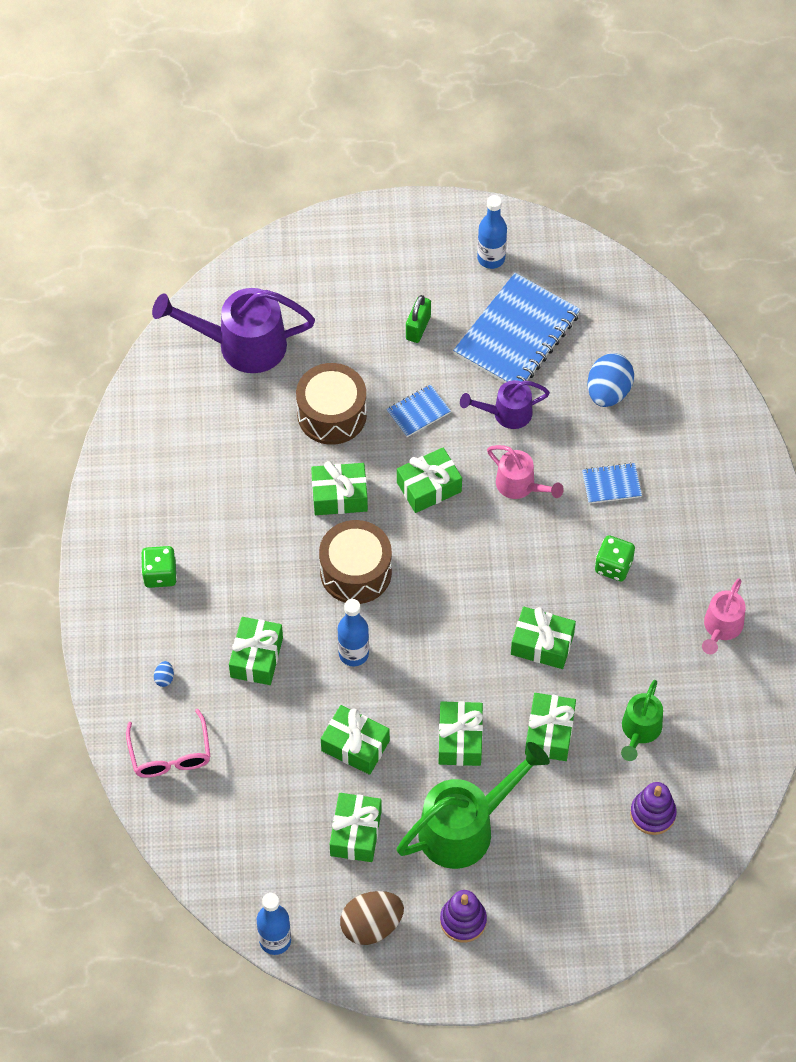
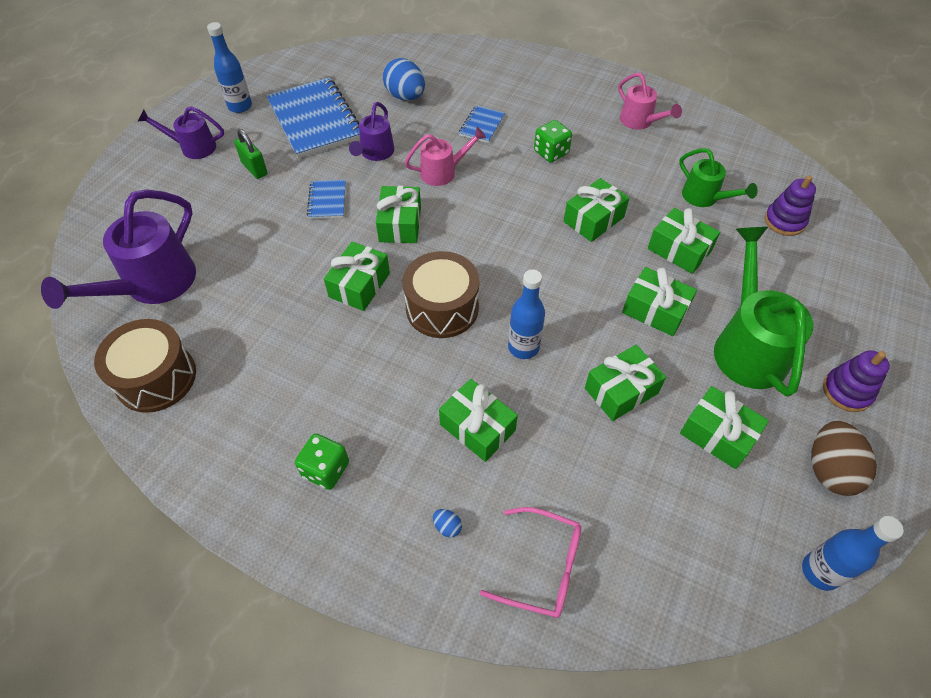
camera: 60 degrees left, 5 degrees down
(332, 414) = (278, 255): brown drum -> brown drum (156, 378)
(410, 259) = (193, 147): none -> purple watering can

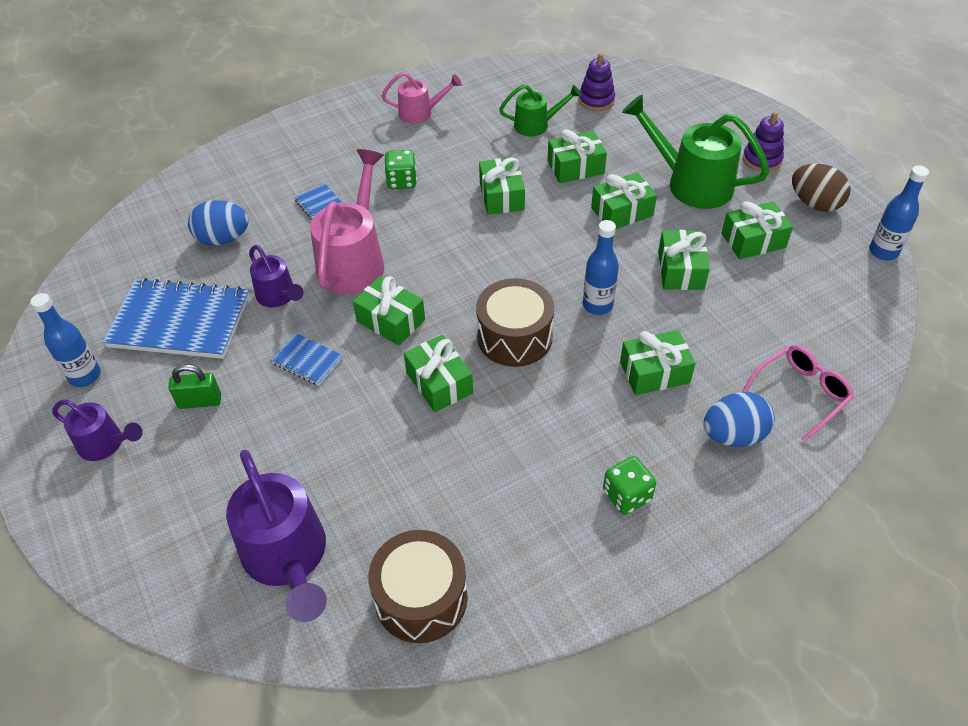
camera: 55 degrees left, 5 degrees down
(193, 147) = (106, 444): purple watering can -> purple watering can turned 105 degrees counterclockwise
(443, 172) = (354, 260): pink watering can -> pink watering can, size x1.76
(447, 526) = (733, 435): blue egg -> blue egg, size x2.40

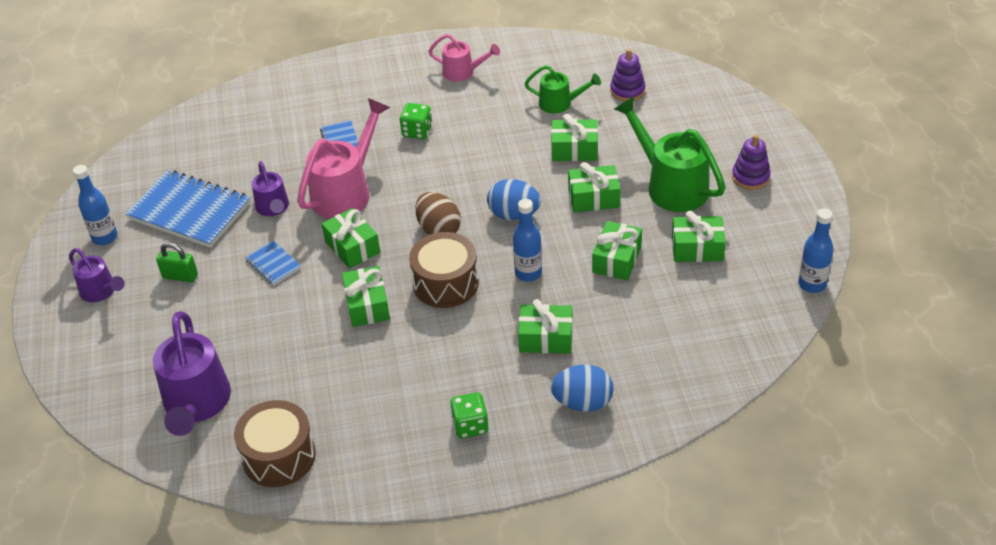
camera: 20 degrees right, 5 degrees down
(223, 239) = (250, 151): blue egg -> blue egg (514, 214)
(501, 196) = (495, 162): green gift -> none
(801, 394) = (660, 384): pink glasses -> none
(815, 204) = (775, 228): brown egg -> brown egg (439, 229)

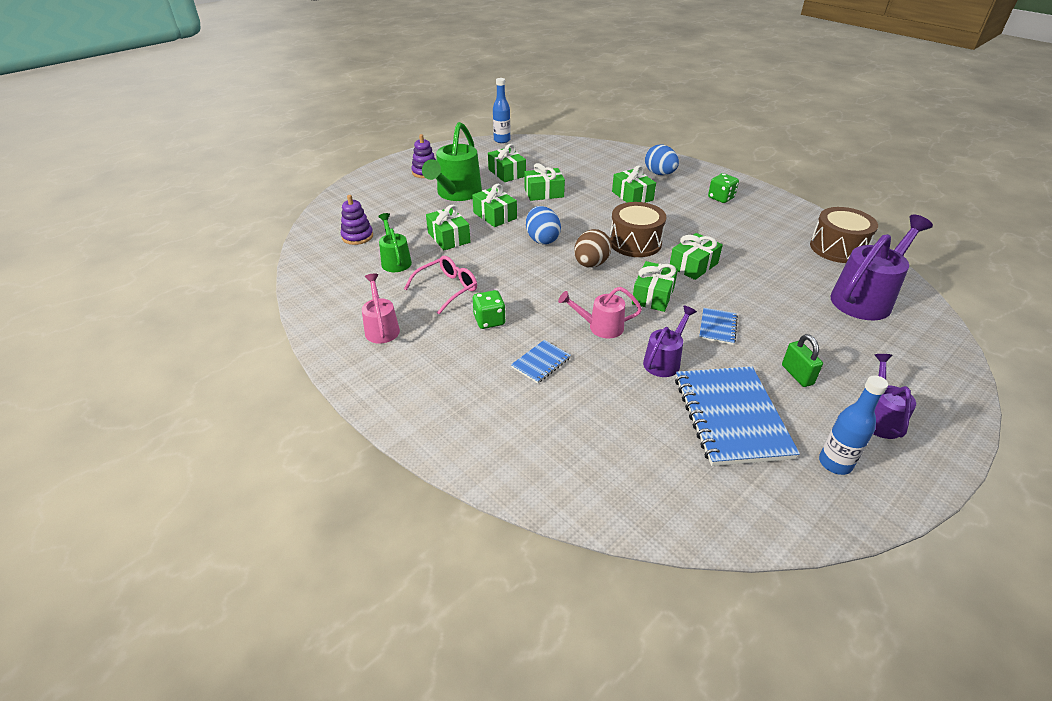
camera: 125 degrees left, 5 degrees down
(346, 191) = (600, 327): pink watering can -> pink watering can, size x0.57
(485, 121) = (447, 289): none -> pink glasses
(528, 273) = (589, 217): blue bottle -> none

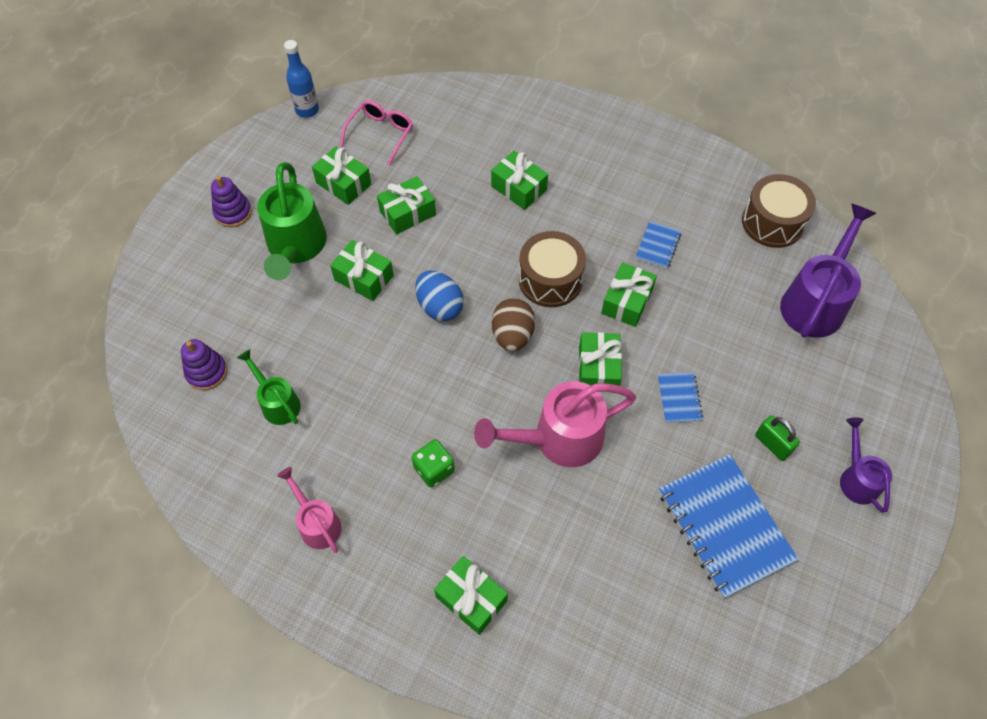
camera: 20 degrees left, 20 degrees up
(447, 289) = (363, 433): pink glasses -> pink glasses (380, 134)
(449, 237) = (324, 338): green gift -> green gift (471, 598)
(541, 363) = (515, 516): blue notebook -> blue notebook (658, 246)
(600, 327) = (558, 439): pink watering can -> pink watering can, size x1.76
(659, 174) = (538, 132): blue egg -> none
(664, 361) = (640, 468): purple watering can -> none
(721, 198) = (624, 162): green dice -> none
(835, 463) = (828, 553): blue bottle -> none

